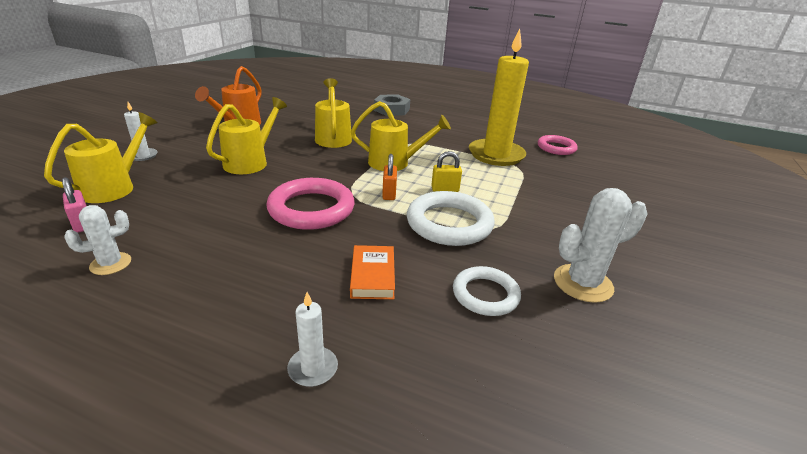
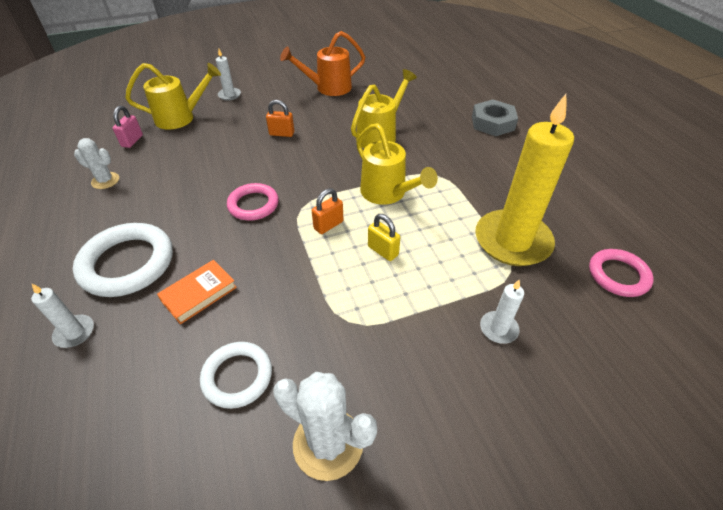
camera: 50 degrees right, 15 degrees up
(250, 162) = (281, 134): yellow watering can -> orange padlock
(311, 209) = (253, 205): pink ring -> pink ring, size x0.63
(449, 223) = (325, 289): white ring -> white ring (127, 263)
(554, 191) = (498, 329): none -> white candle

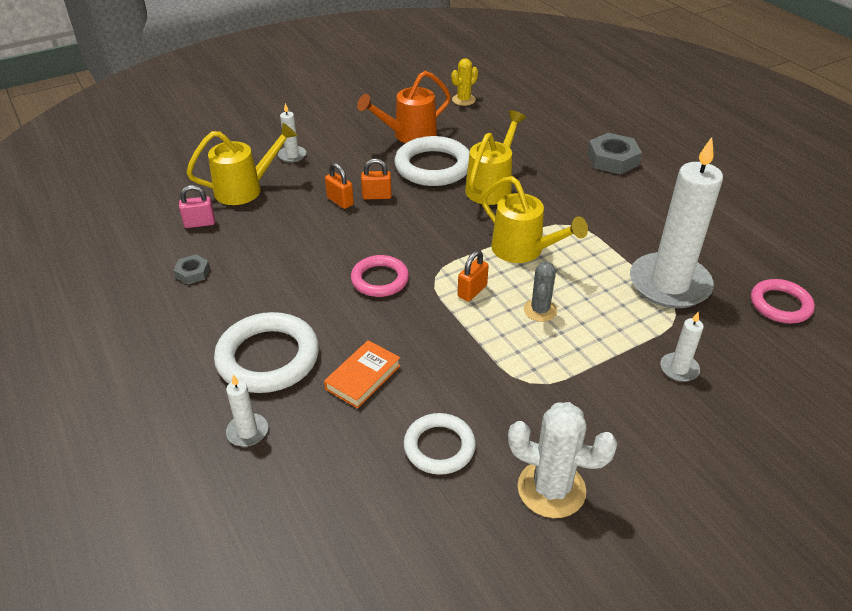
camera: 10 degrees left, 5 degrees down
(105, 181) = (192, 273): white cactus -> grey nut
(132, 141) = (200, 223): pink padlock -> pink padlock turned 75 degrees clockwise
(250, 135) = (340, 201): none -> orange padlock
(337, 114) = (433, 166): none -> white ring
(383, 65) = (463, 100): none -> yellow cactus
(383, 251) = (540, 310): yellow padlock -> grey cactus
(512, 241) = (669, 284): yellow candle -> white candle

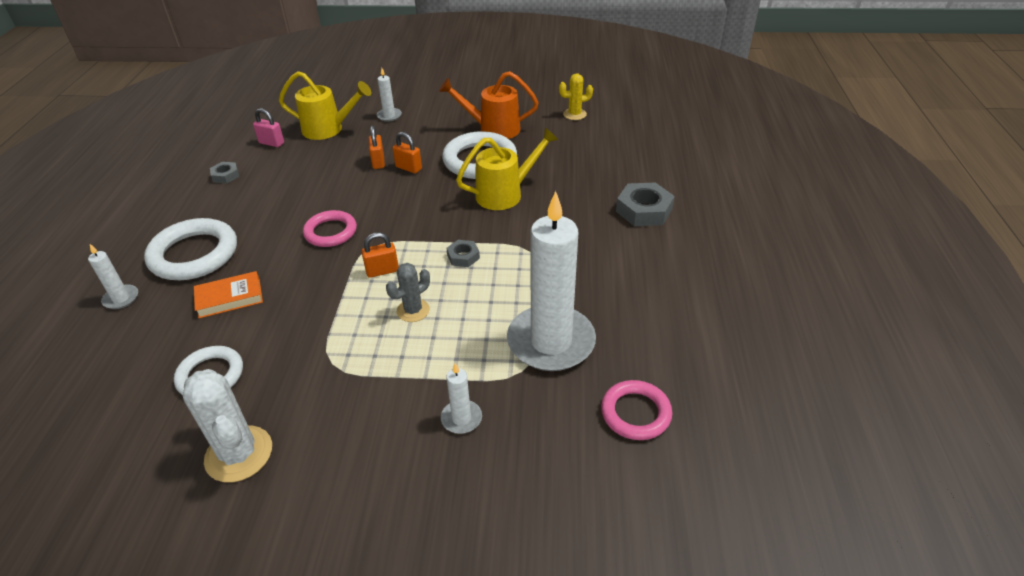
camera: 35 degrees right, 0 degrees up
(523, 251) = (463, 256): yellow watering can -> grey nut

